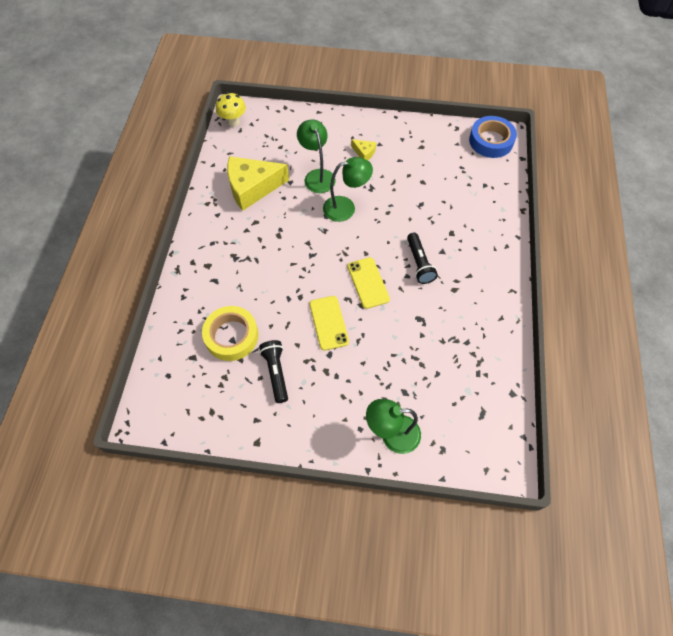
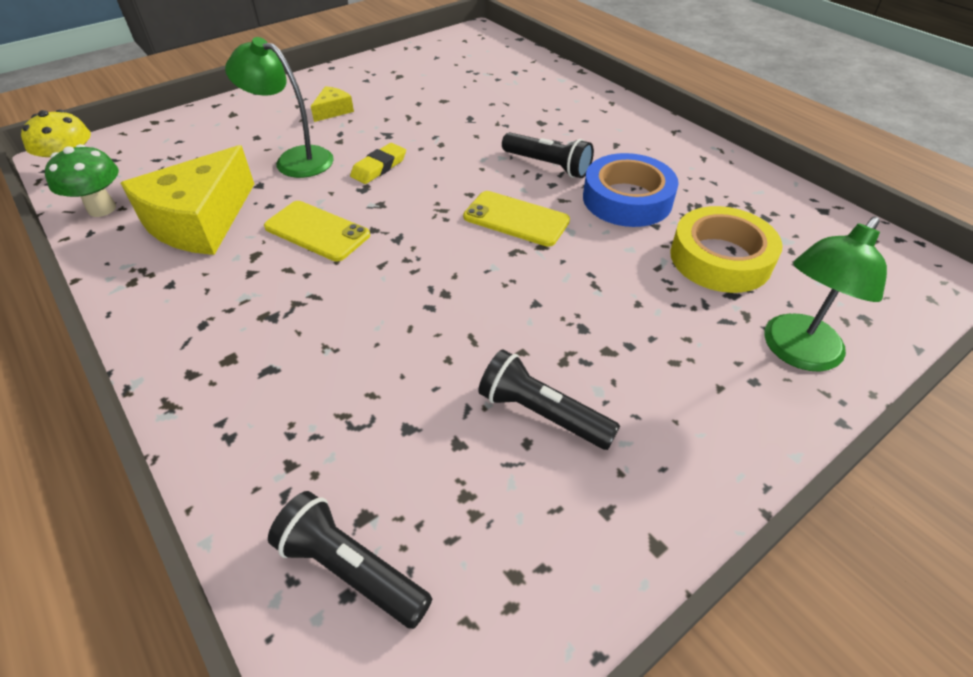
camera: 45 degrees left, 15 degrees down
(175, 369) = (351, 569): none -> black flashlight
(226, 153) = (102, 209): none -> green mushroom
(231, 336) = (399, 423): yellow tape -> yellow tape (720, 258)
(328, 323) = (528, 293): yellow phone -> yellow phone (317, 231)
(346, 207) = (379, 167): green lamp -> yellow eraser
(364, 153) = (333, 111): yellow cheese -> yellow cheese turned 45 degrees counterclockwise
(491, 141) = (469, 40): blue tape -> blue tape (627, 199)

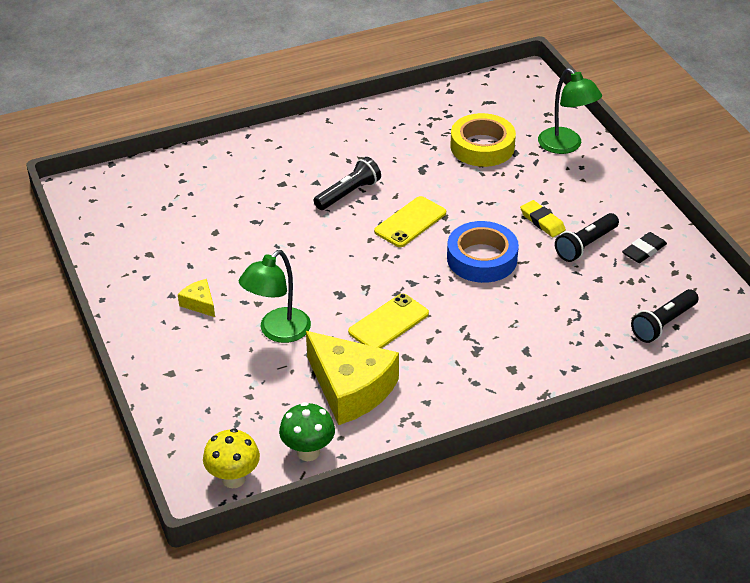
camera: 75 degrees left, 5 degrees down
(379, 167) = (312, 282): yellow eraser -> yellow eraser (542, 221)
(562, 509) = (644, 250): none -> black eraser
(627, 199) = (406, 167): blue tape -> blue tape (482, 258)

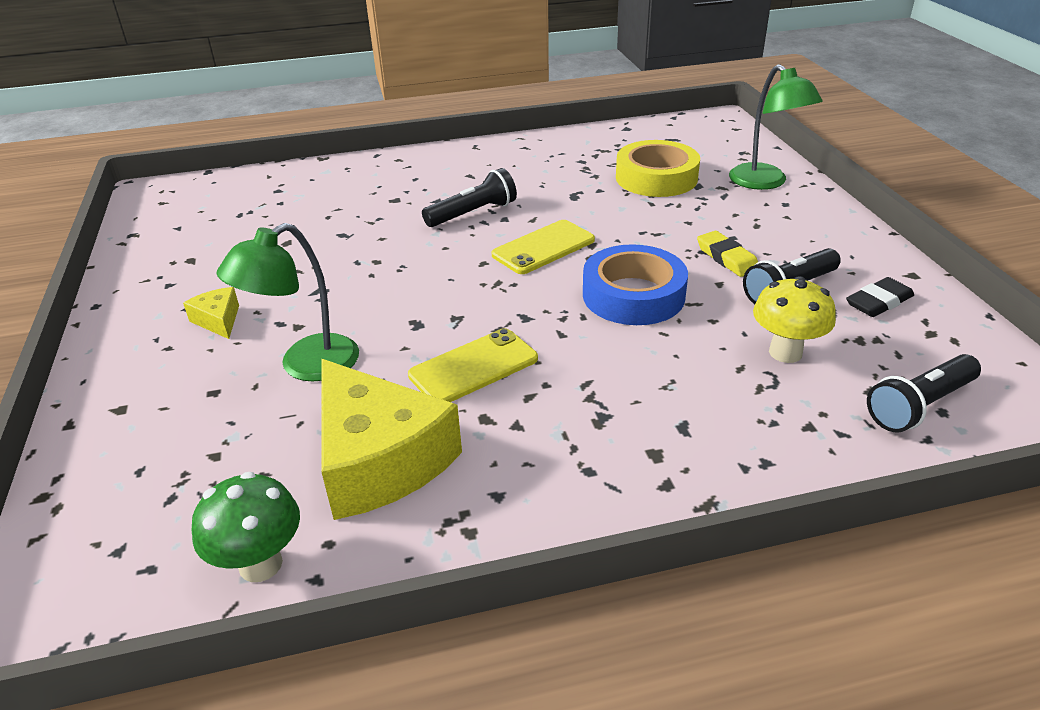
camera: 10 degrees right, 5 degrees down
(233, 479) = (106, 601): yellow mushroom -> yellow mushroom (785, 352)

